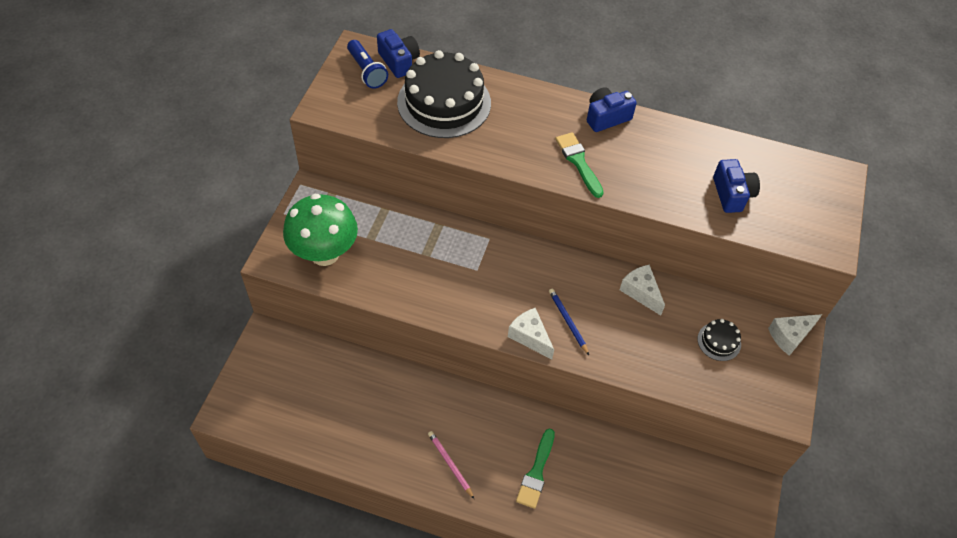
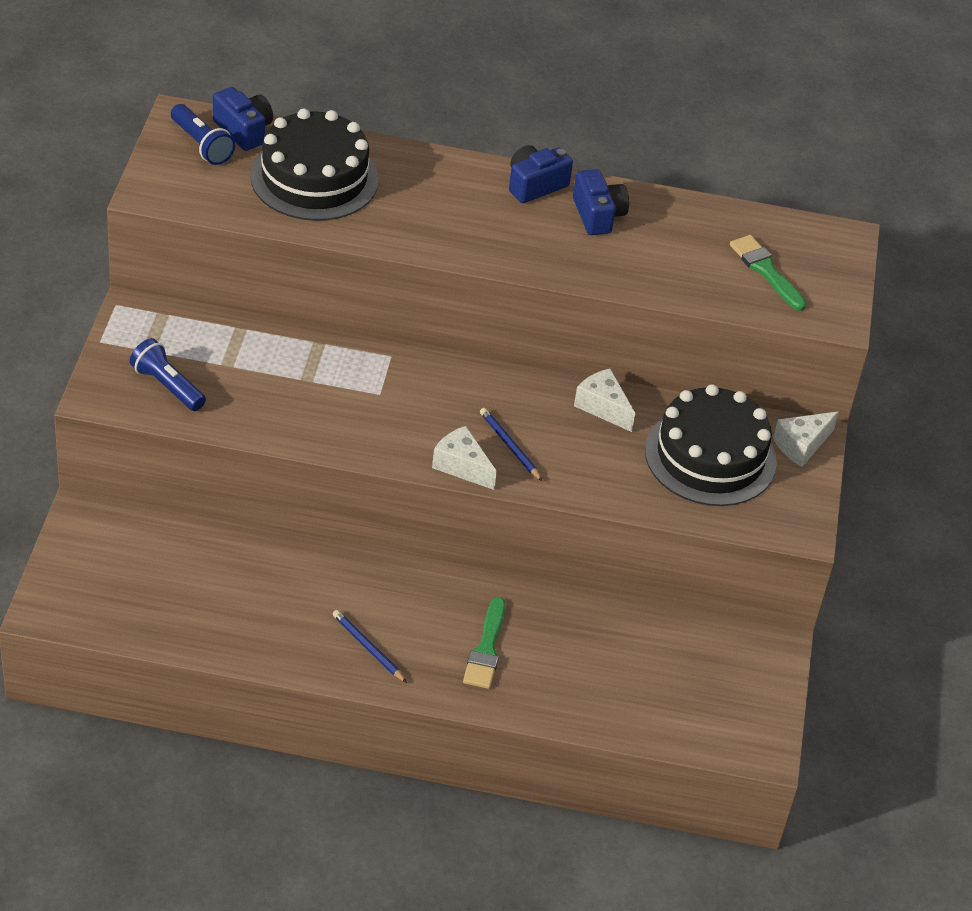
camera: 10 degrees left, 10 degrees down
(324, 253) = (167, 386): green mushroom -> blue flashlight
(450, 464) = (368, 648): pink pencil -> blue pencil
(578, 162) = (504, 240): green brush -> green brush (766, 271)
(719, 341) = (710, 456): black cake -> black cake, size x2.29
(732, 194) = (707, 266): blue camera -> blue camera (598, 215)

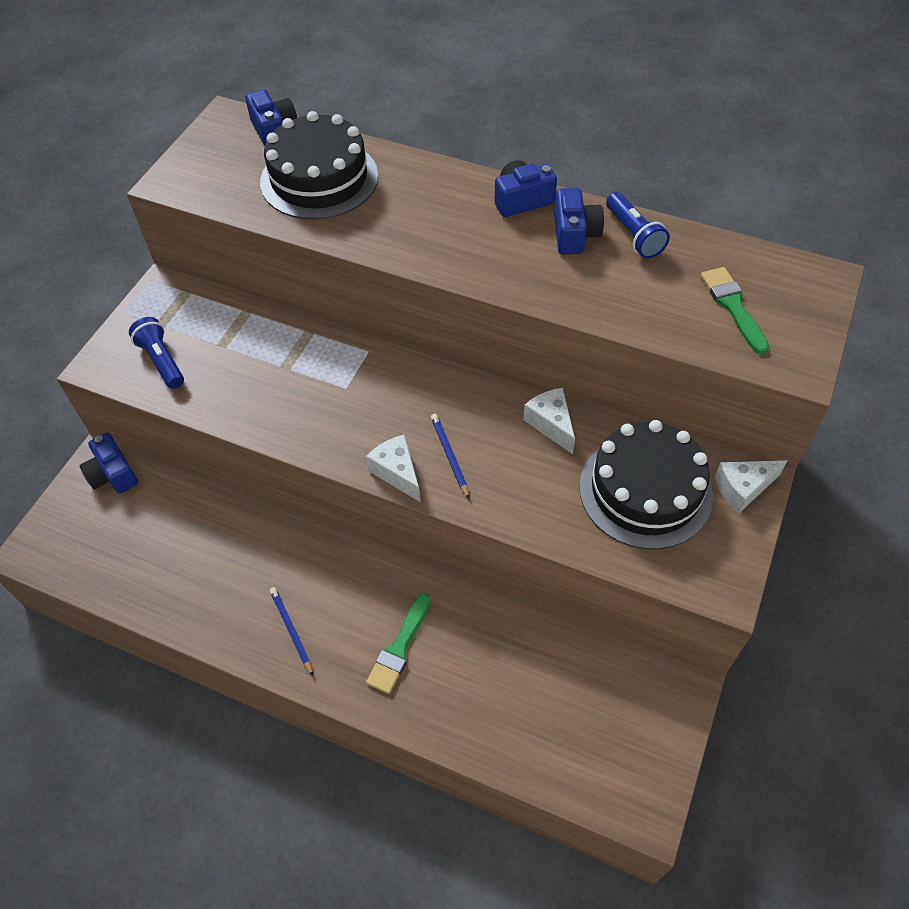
camera: 20 degrees right, 10 degrees up
(107, 525) = (113, 474): none -> blue camera
(201, 145) = (232, 141): blue flashlight -> blue flashlight (633, 235)

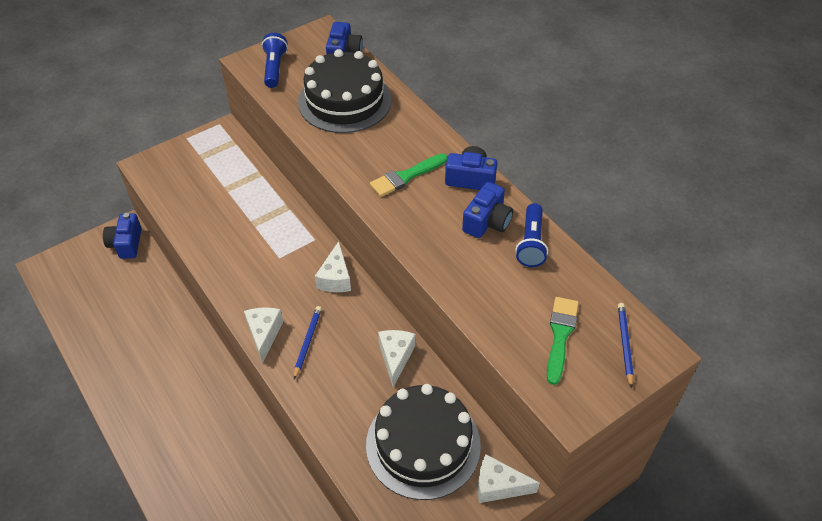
camera: 30 degrees right, 5 degrees down
(162, 361) = (183, 181): blue flashlight -> blue flashlight (274, 68)
(291, 630) = (149, 409): blue pencil -> blue pencil (625, 344)
(399, 647) = (204, 462): green brush -> green brush (406, 176)
(424, 379) = (335, 278): none -> white cheese

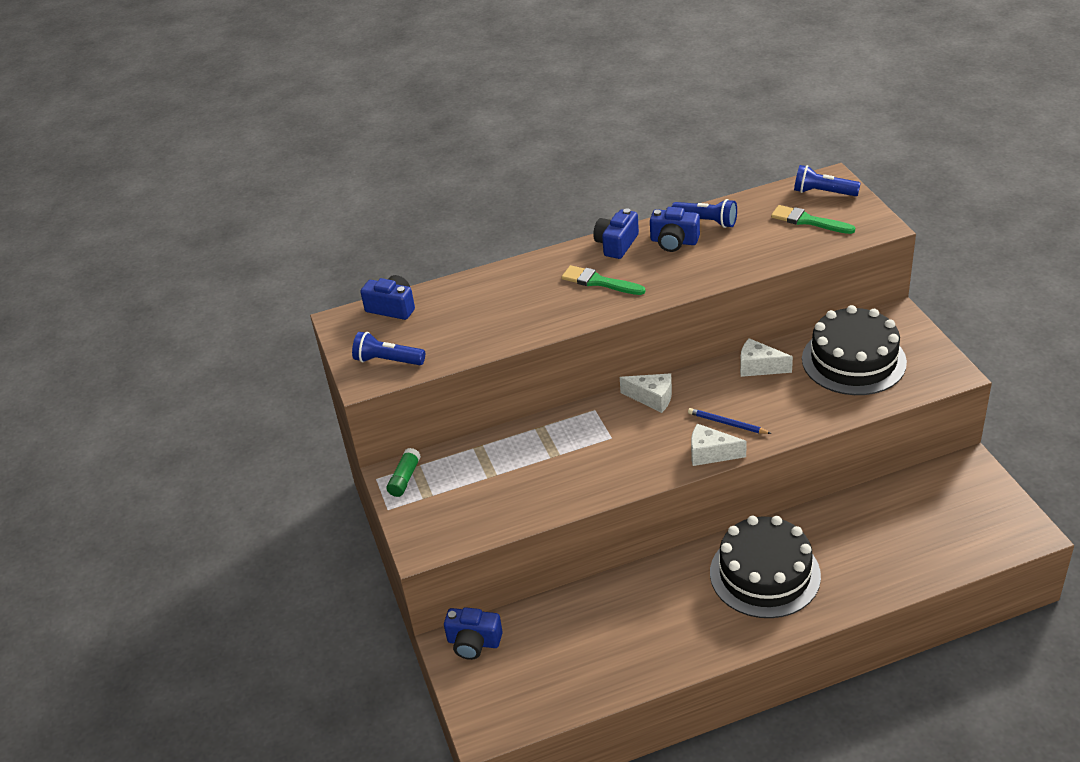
camera: 70 degrees left, 10 degrees down
(220, 139) = (404, 478): none -> green glue stick
(345, 101) = (470, 312): black cake -> black cake (764, 574)
(406, 176) = (599, 282): green brush -> green brush turned 135 degrees clockwise
(487, 222) = (674, 241): blue camera -> blue camera turned 150 degrees clockwise
(498, 486) = (898, 324): white cheese -> none
(625, 344) = (823, 192): blue pencil -> blue flashlight

